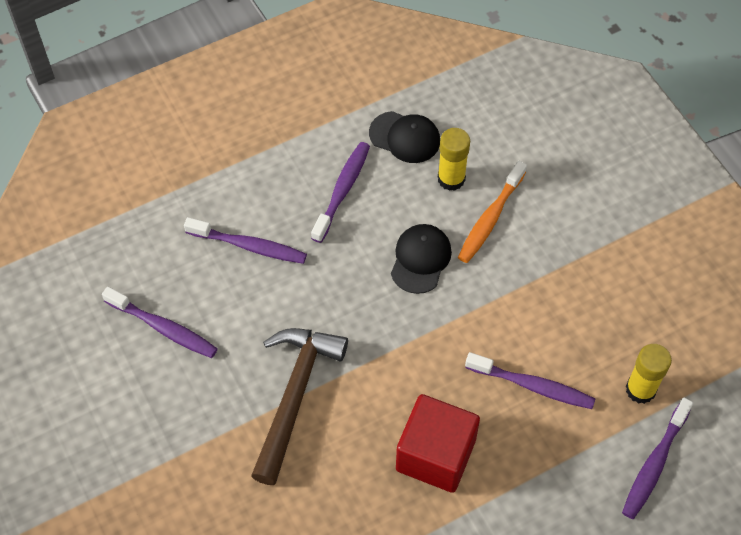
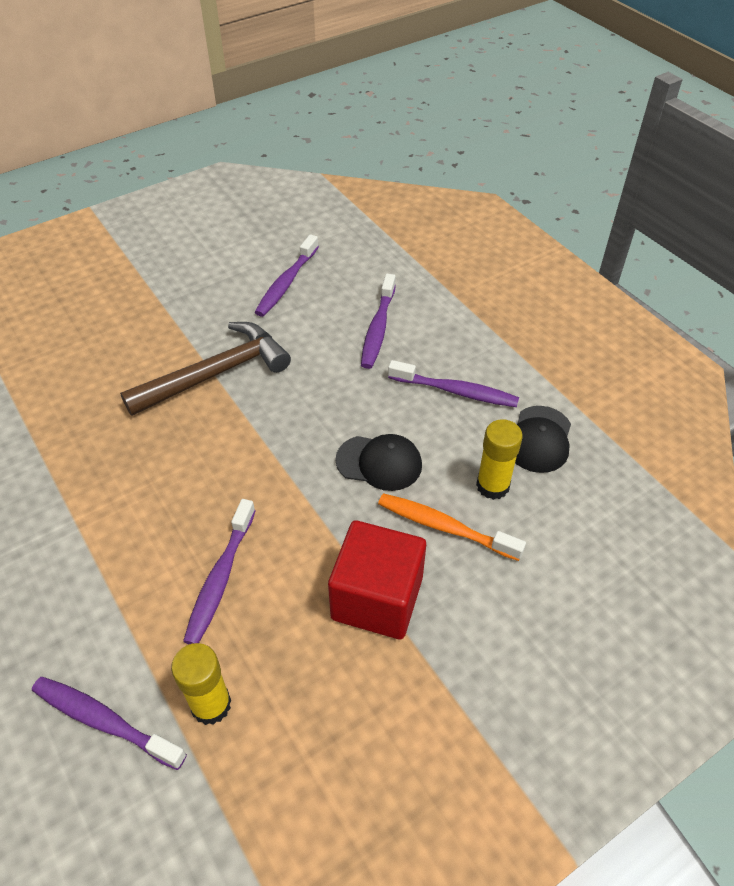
camera: 85 degrees right, 10 degrees down
(294, 396) = (215, 374): brown hammer -> brown hammer turned 45 degrees counterclockwise
(435, 455) = (142, 488): red cube -> red cube (377, 598)

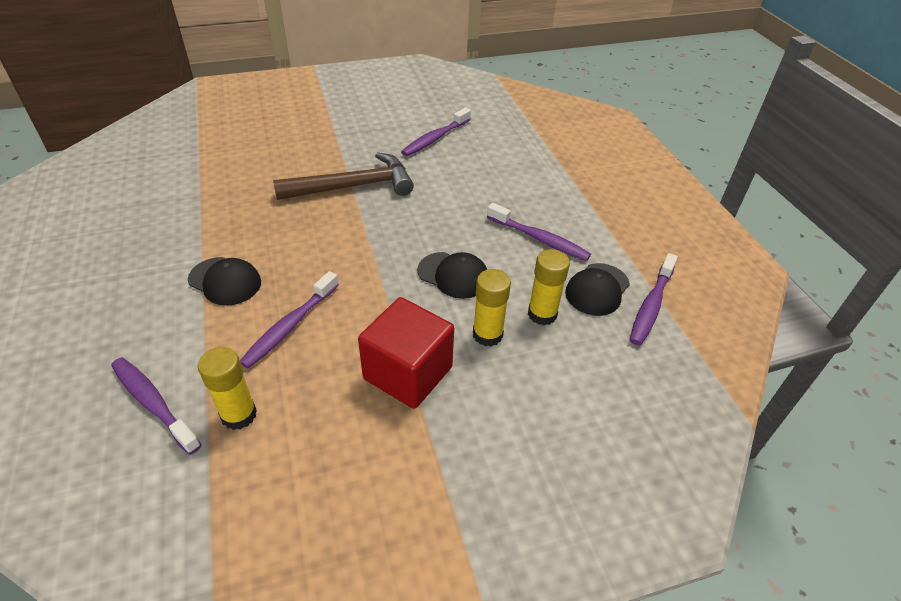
camera: 15 degrees right, 5 degrees down
(116, 541) = (225, 281): none -> black cap
(378, 328) = (494, 182): purple toothbrush -> purple toothbrush (651, 306)
(444, 527) = (487, 334): orange toothbrush -> yellow glue stick

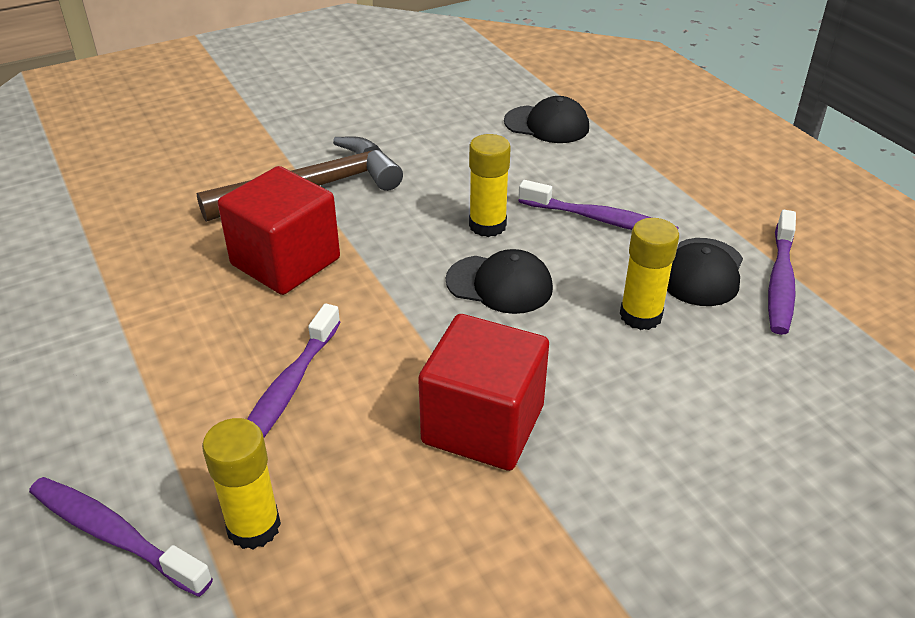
camera: 10 degrees left, 5 degrees down
(225, 281) = (166, 345): black cap -> black cap (547, 125)
(318, 236) = (285, 262): none -> red cube
(435, 138) = (407, 110): purple toothbrush -> none
(487, 334) = (576, 354): yellow glue stick -> yellow glue stick (487, 225)

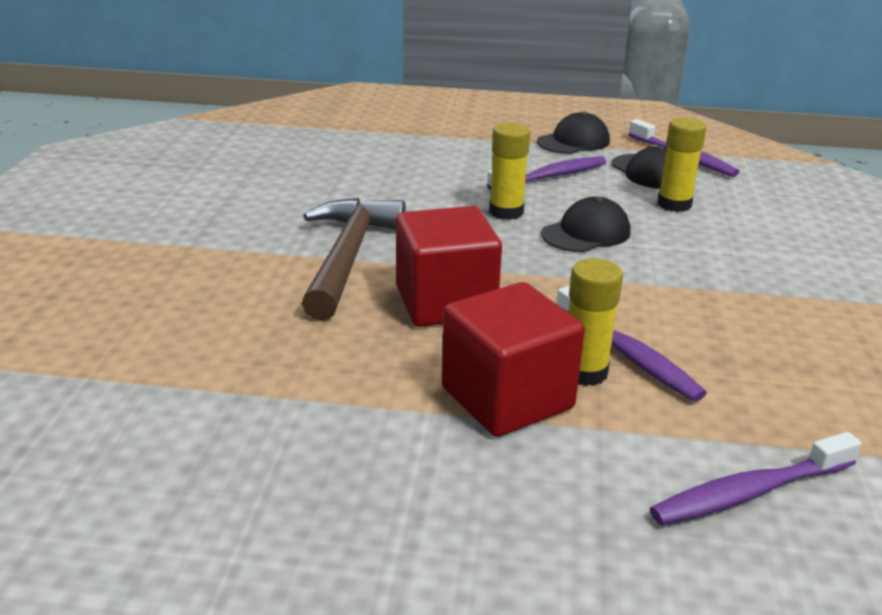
camera: 55 degrees left, 10 degrees down
(254, 527) = (785, 418): yellow glue stick -> yellow glue stick (584, 372)
(483, 424) = (740, 292): red cube -> red cube (507, 398)
(547, 125) = (402, 148): black cap -> black cap (573, 142)

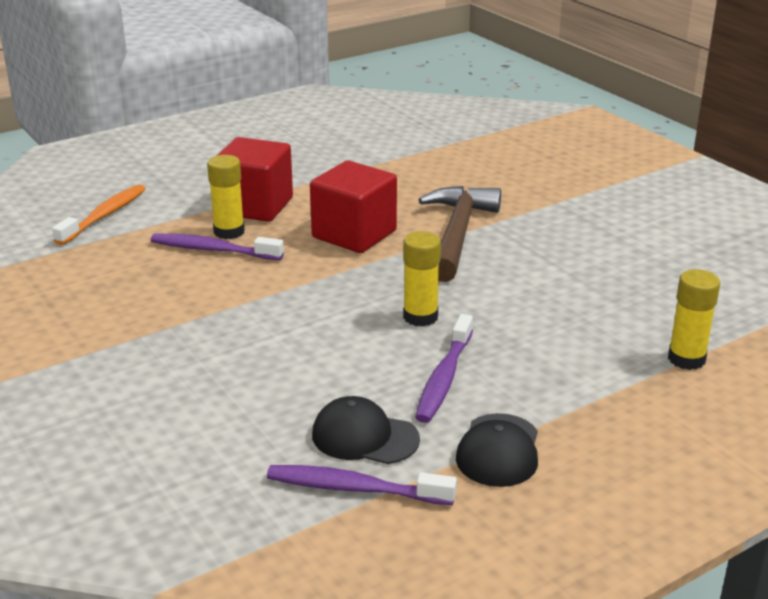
camera: 140 degrees right, 0 degrees up
(348, 257) = (457, 234): brown hammer -> brown hammer turned 135 degrees counterclockwise
(586, 233) = (334, 325): black cap -> none
(674, 204) = (296, 397): yellow glue stick -> yellow glue stick (686, 359)
(748, 492) = (104, 215): purple toothbrush -> orange toothbrush

